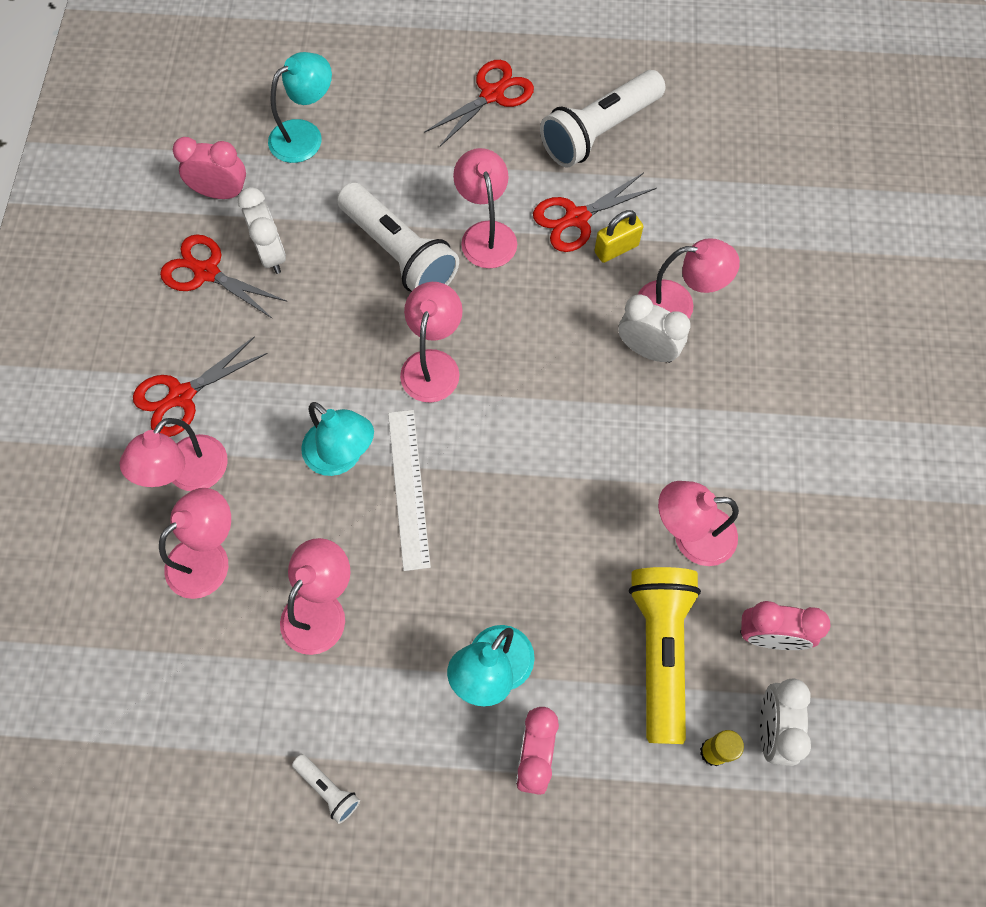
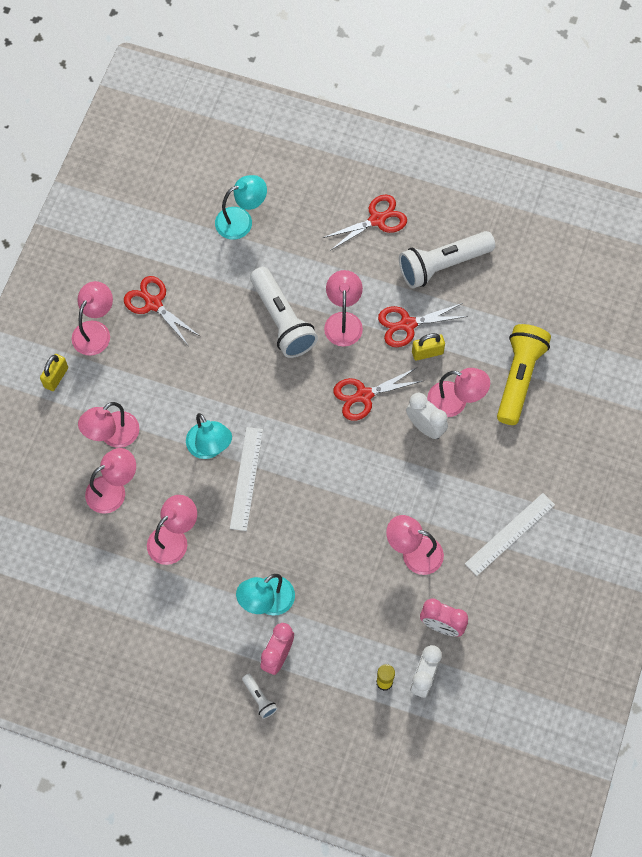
camera: 15 degrees right, 0 degrees up
(82, 410) = (56, 377): none -> yellow padlock
(182, 396) = (119, 383): red scissors -> red scissors (364, 395)
(221, 193) = (176, 249): pink clock -> none
(271, 254) = (198, 301): white clock -> none
(328, 789) = (152, 643): white flashlight -> white flashlight (259, 698)
(433, 364) = (283, 402): pink lamp -> pink lamp (95, 331)
(659, 651) = (371, 616): yellow flashlight -> yellow flashlight (518, 378)
(819, 472) = (510, 534): none -> white ruler

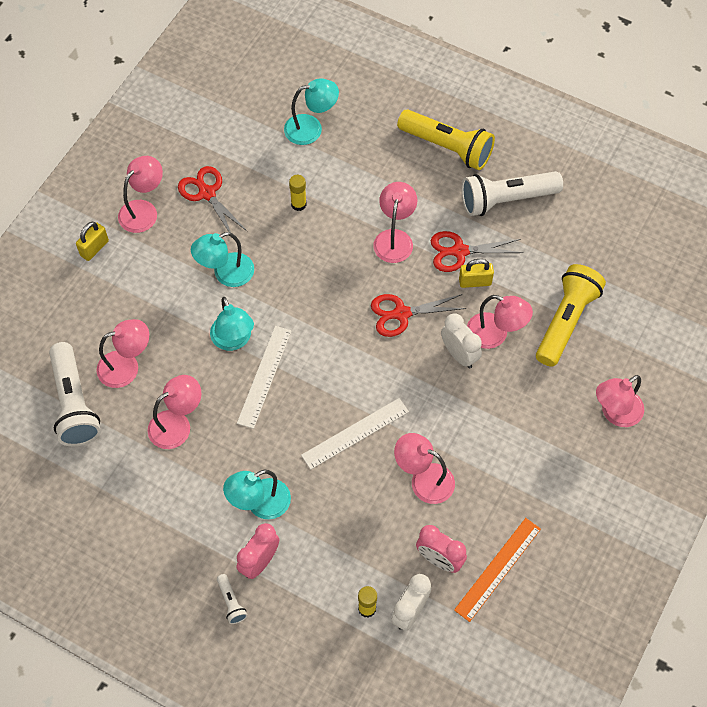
camera: 10 degrees right, 5 degrees down
(113, 435) = (138, 313): pink lamp -> pink lamp (615, 413)
(188, 382) = (226, 274): none -> turquoise lamp
(244, 301) = (298, 204): none -> yellow glue stick
(282, 320) = (333, 228): white flashlight -> white flashlight (74, 403)
(377, 220) = (447, 147): red scissors -> yellow flashlight
(496, 625) = (498, 569): none -> orange ruler
(510, 534) = (529, 477): white ruler -> white ruler (355, 433)

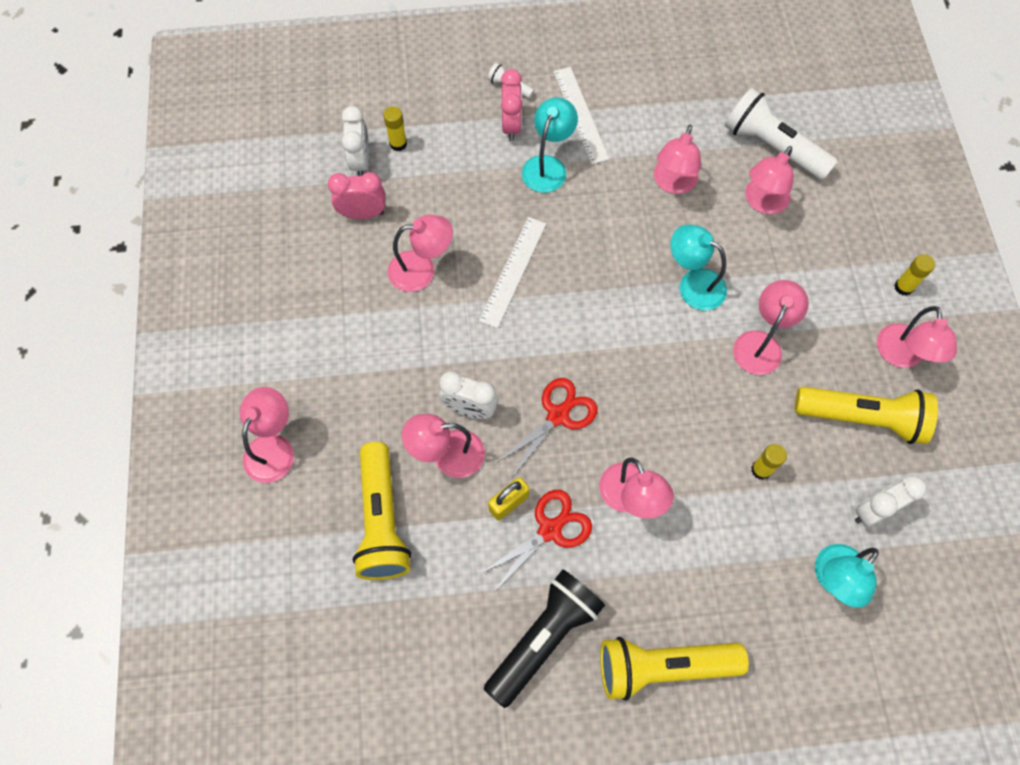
camera: 145 degrees right, 5 degrees up
(94, 248) = (903, 287): yellow padlock -> yellow glue stick
(207, 193) = (862, 417): red scissors -> yellow flashlight
(226, 274) = (761, 343): turquoise lamp -> pink lamp
(253, 145) = (874, 510): none -> white clock
(264, 376) = (636, 270): white ruler -> white ruler (580, 114)
(498, 569) = (306, 236): orange ruler -> none
(506, 200) = (543, 637): white flashlight -> black flashlight

